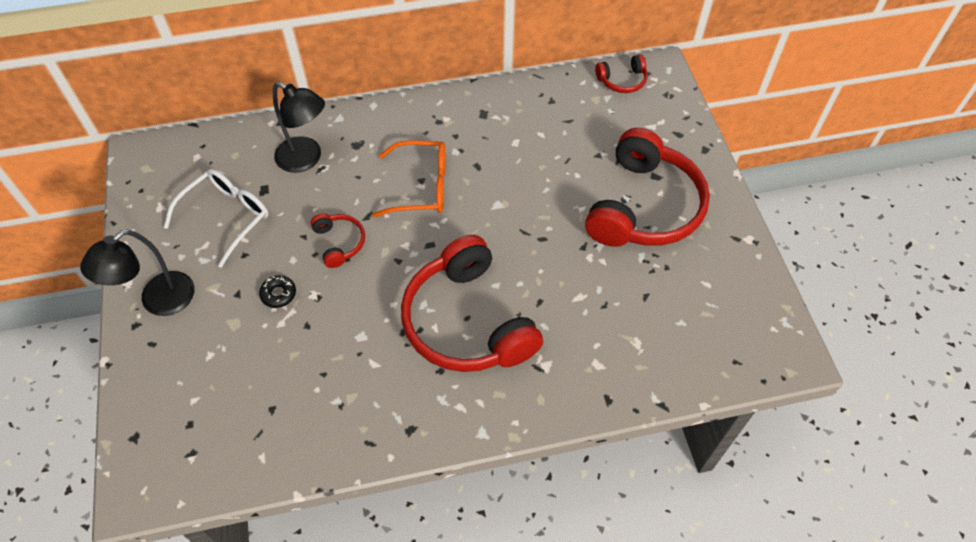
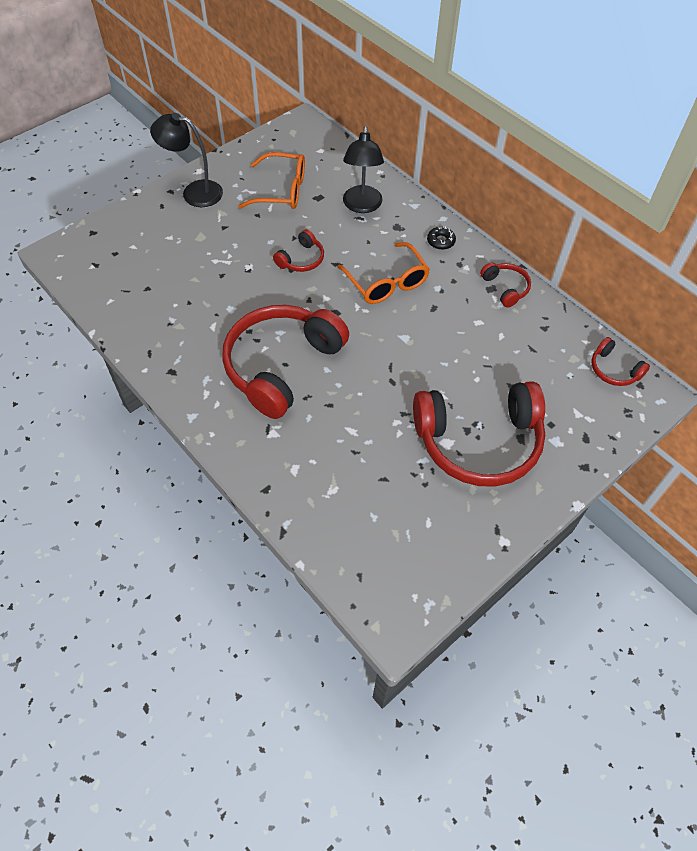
camera: 60 degrees right, 0 degrees up
(227, 217) = (282, 190): white glasses -> orange glasses
(278, 294) = (237, 248): black donut -> black donut (441, 241)
(490, 103) = (505, 288): none -> red headphones

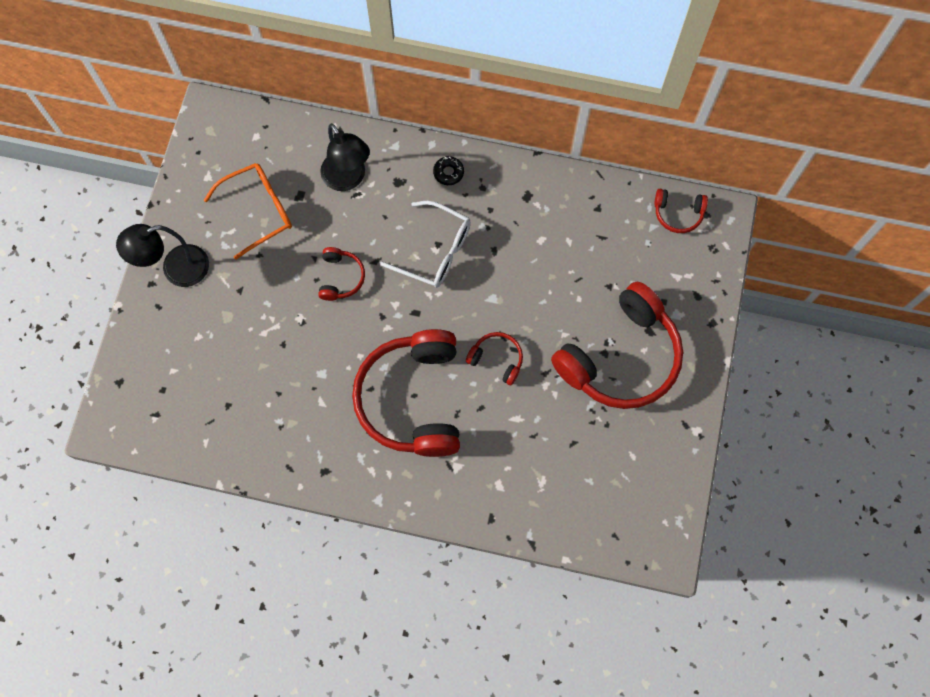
camera: 35 degrees left, 15 degrees up
(386, 283) = (435, 251): orange glasses -> white glasses
(505, 288) = (539, 187): red headphones -> red headphones (497, 359)

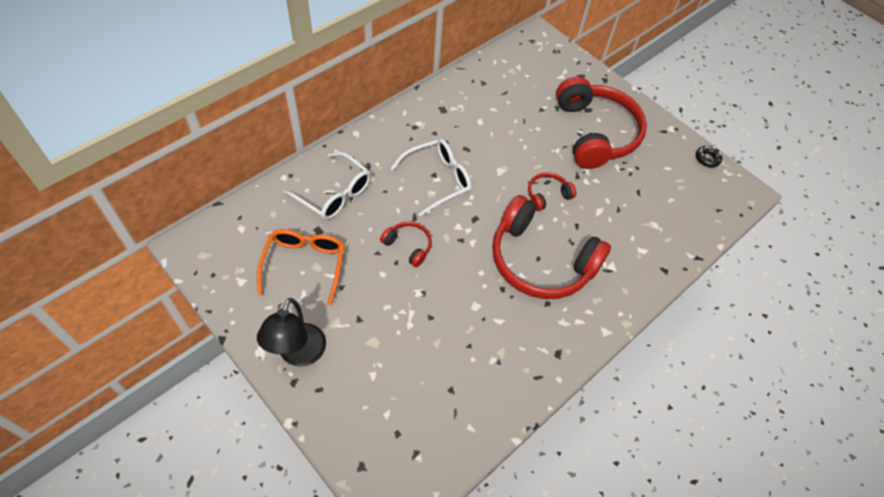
camera: 60 degrees left, 15 degrees down
(348, 179) = (335, 194): black lamp -> white glasses
(448, 172) = (386, 137): black donut -> black donut (707, 159)
(678, 214) = (520, 51): red headphones -> none

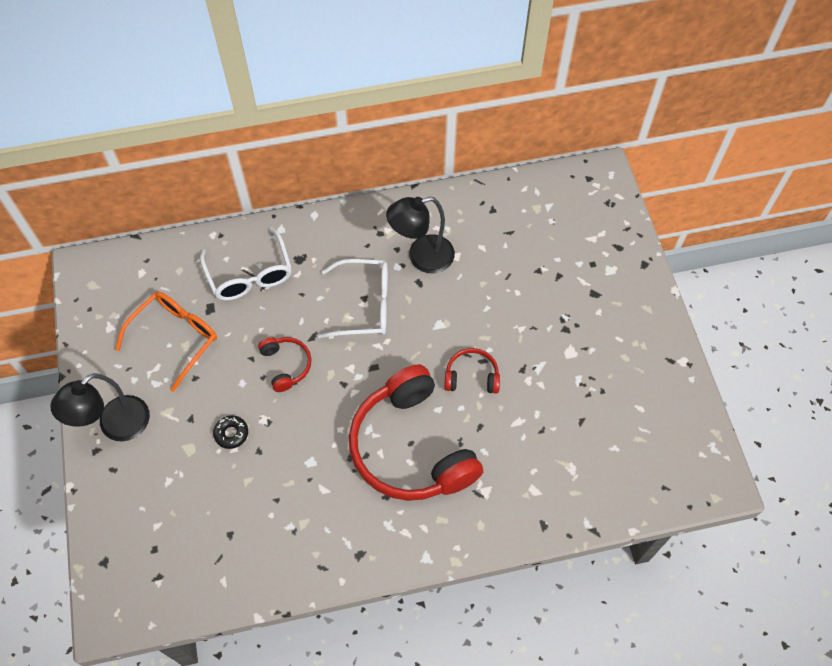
camera: 35 degrees right, 5 degrees up
(456, 131) = (421, 257): none -> black lamp
(595, 133) = (582, 327): red headphones -> none
(707, 159) = (700, 419): black donut -> black donut (231, 433)

